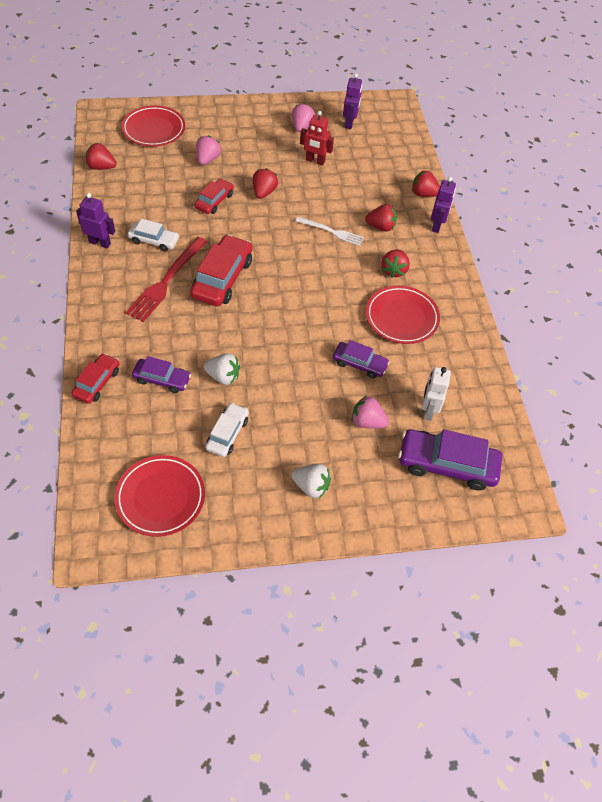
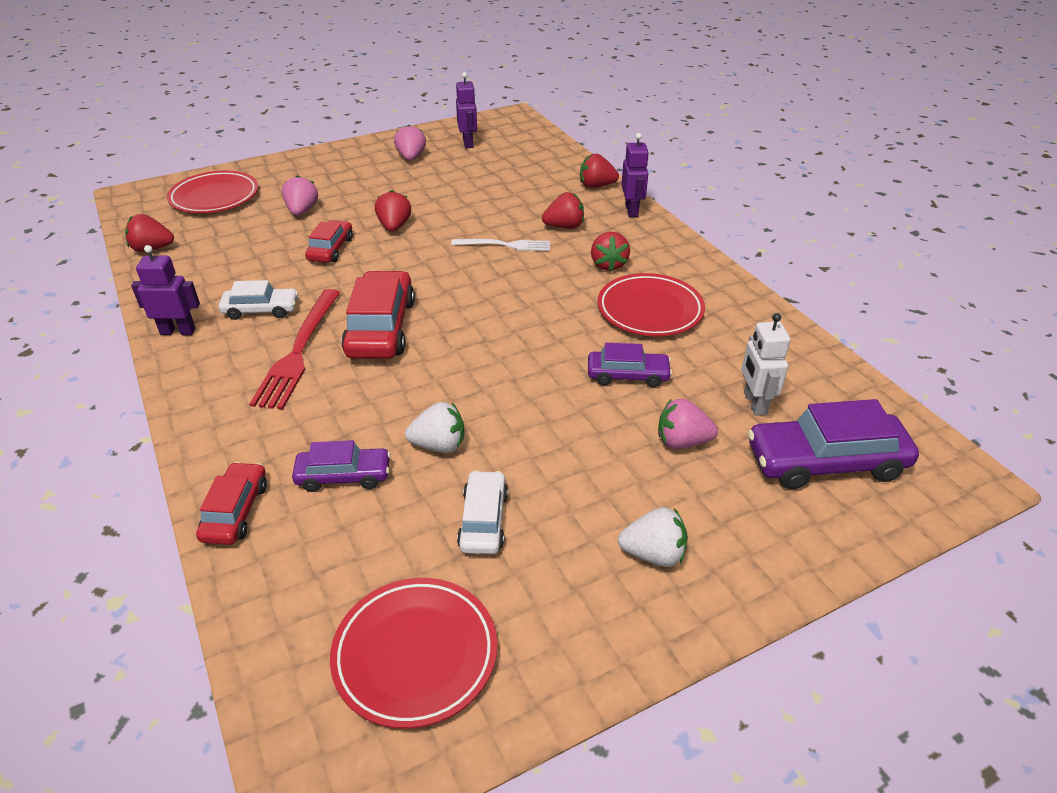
camera: 15 degrees left, 15 degrees down
(315, 161) = (445, 184): red robot -> none

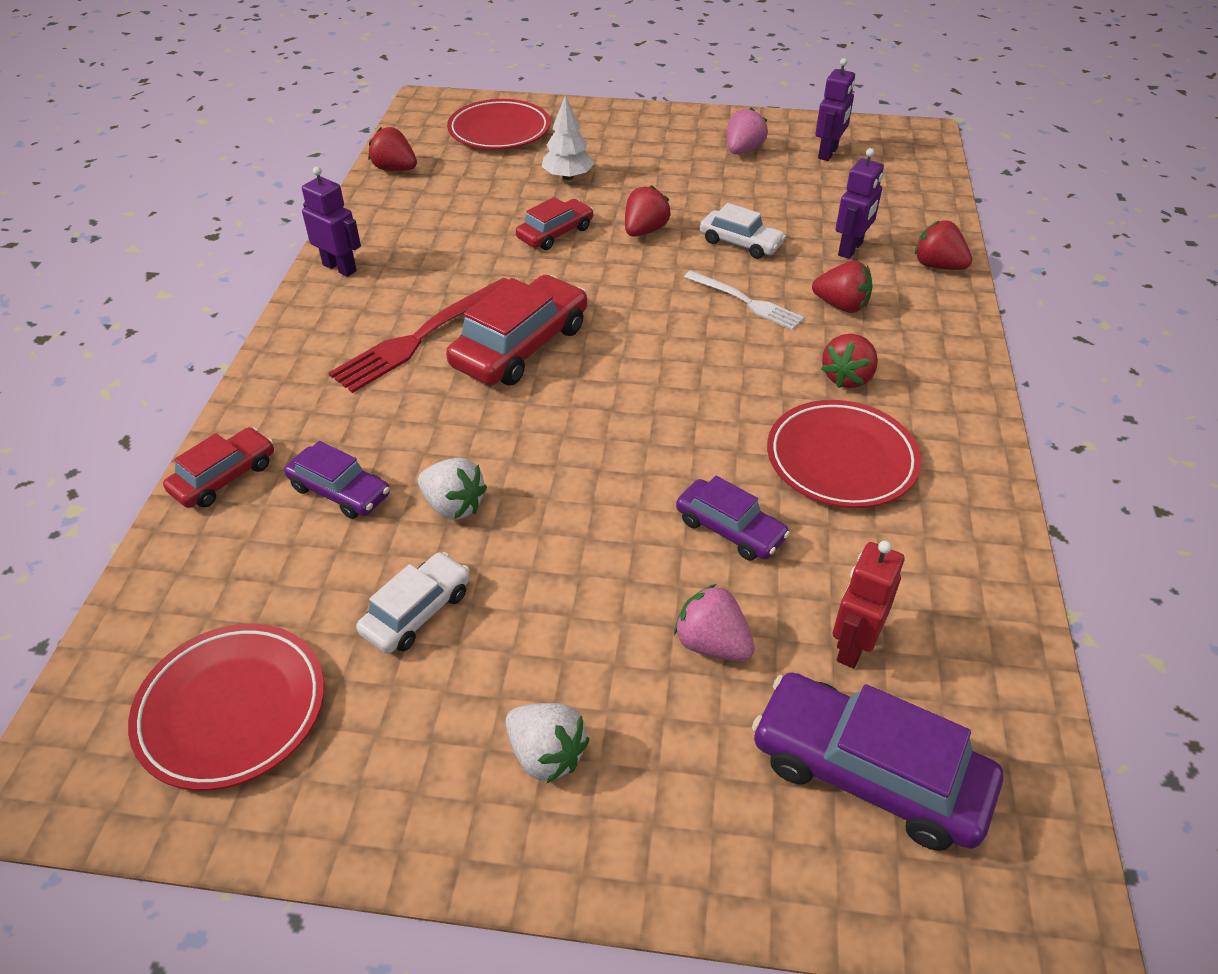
camera: 35 degrees right, 5 degrees up
(261, 310) = (429, 276): white car -> white car (740, 243)
(302, 211) = (568, 177): pink strawberry -> white tree
(632, 210) = (952, 317): purple robot -> purple robot (851, 249)
(754, 403) = (853, 645): white robot -> red robot

